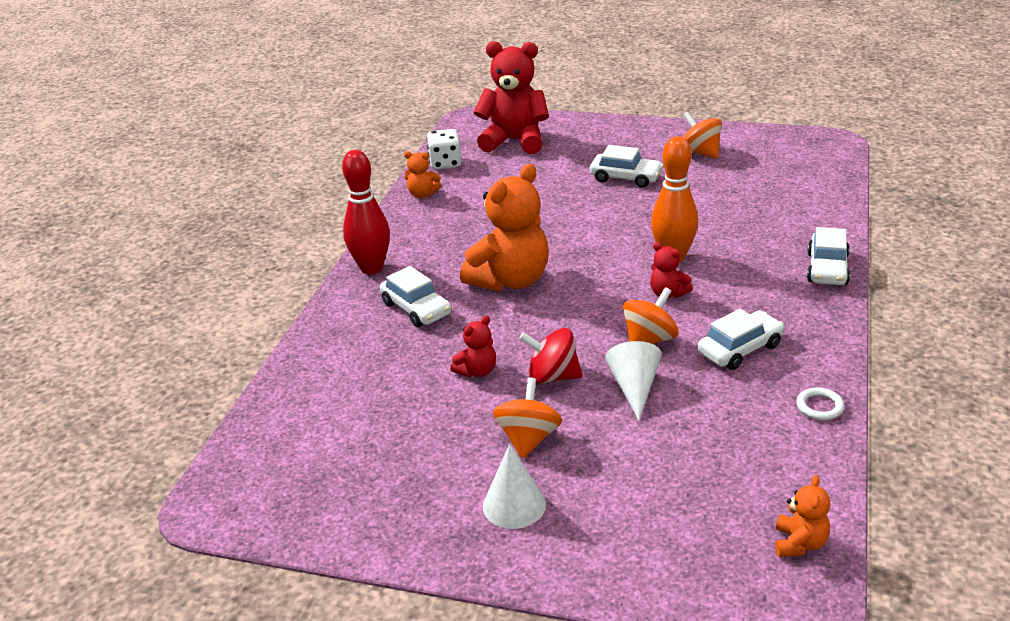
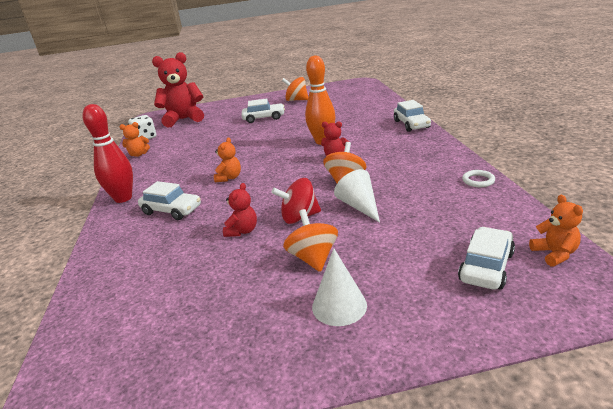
camera: 25 degrees left, 5 degrees down
(510, 280) = (229, 178): orange teddy bear -> orange teddy bear, size x0.47
(740, 349) = (403, 169): white car -> white car (486, 267)

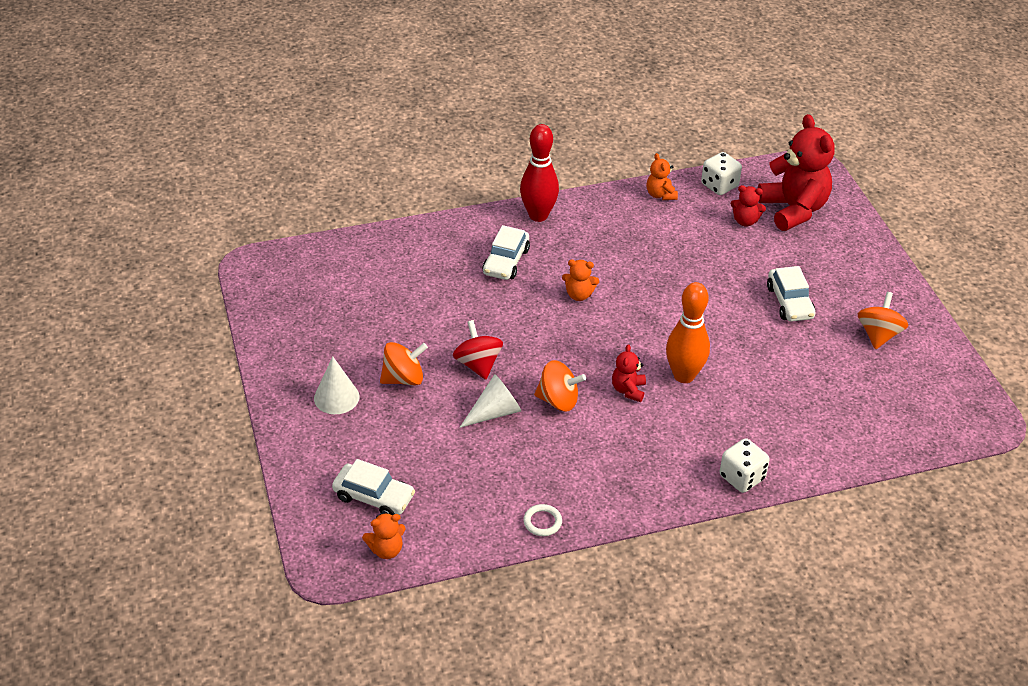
camera: 80 degrees right, 15 degrees up
(242, 231) = (457, 323): red teddy bear -> red teddy bear (745, 221)
(411, 124) = (742, 477): white car -> white dice

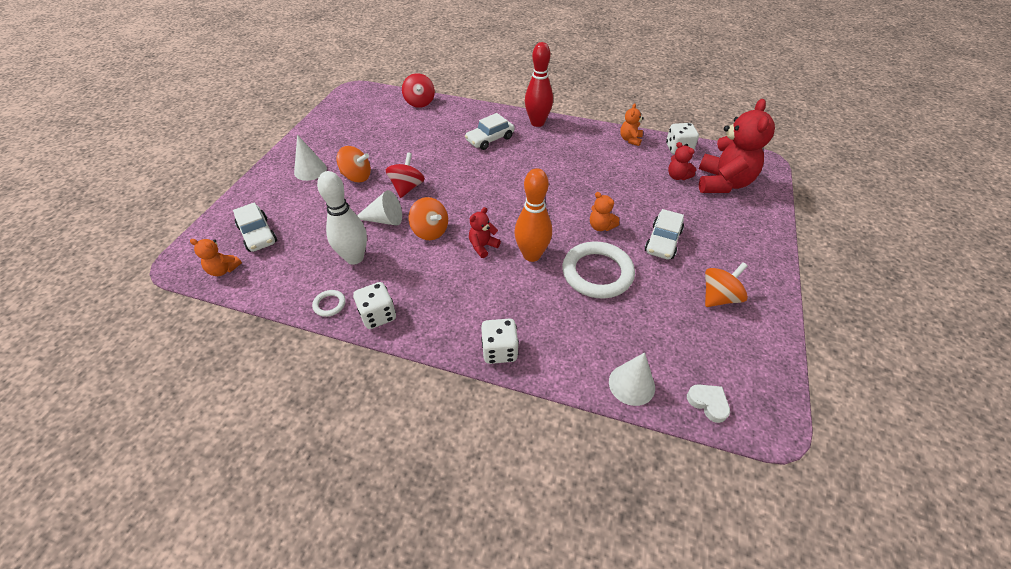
camera: 35 degrees right, 5 degrees up
(363, 247) = (420, 102): none -> red spinning top
(512, 466) = (354, 258): none -> white bowling pin
(579, 295) = (514, 175): orange teddy bear -> orange teddy bear (601, 226)
(601, 506) = (378, 315): none -> white dice
(759, 363) = (597, 273): none -> white ring
(870, 447) = (631, 384): none -> white cone
(936, 430) = (708, 403): none -> white heart

